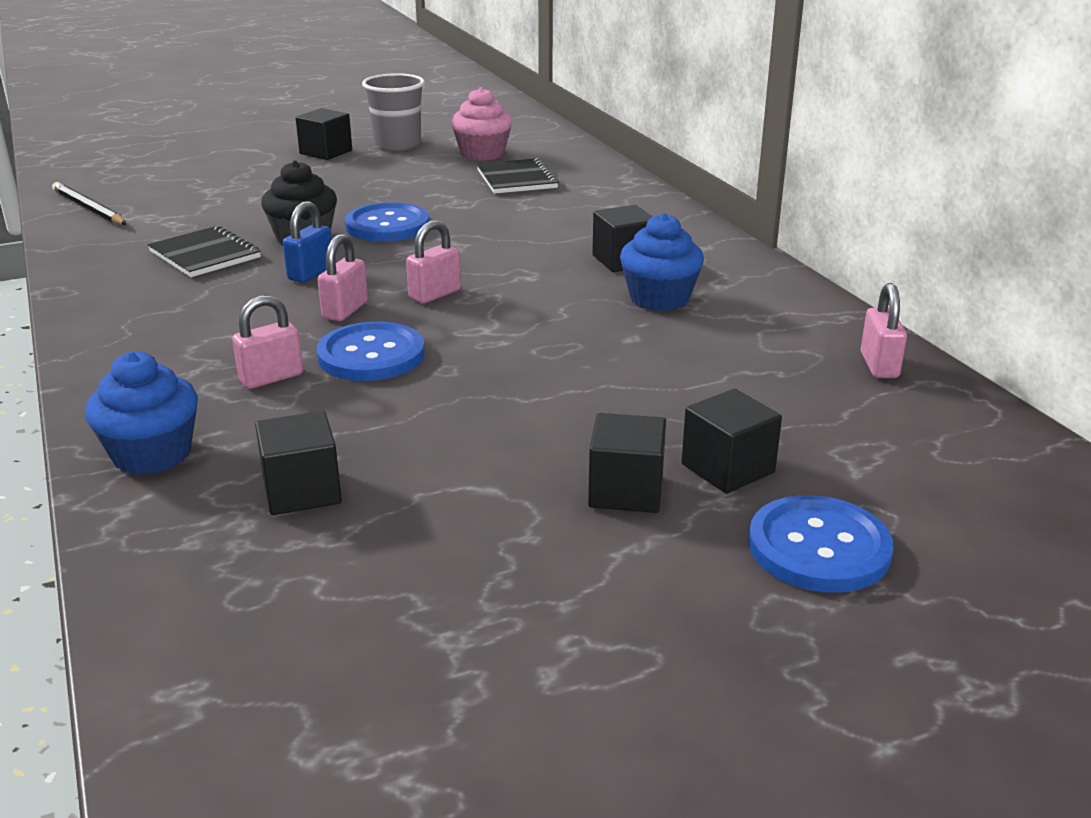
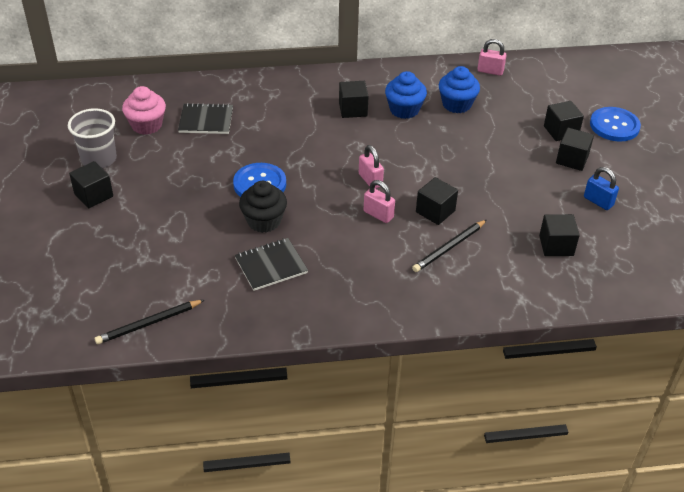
camera: 75 degrees left, 15 degrees up
(152, 454) = (516, 291): blue cupcake -> blue cupcake (456, 104)
(271, 378) = (449, 248): pink padlock -> black pencil
(311, 273) = (321, 222): blue padlock -> blue padlock (598, 201)
(371, 355) = (435, 211): blue button -> black cube

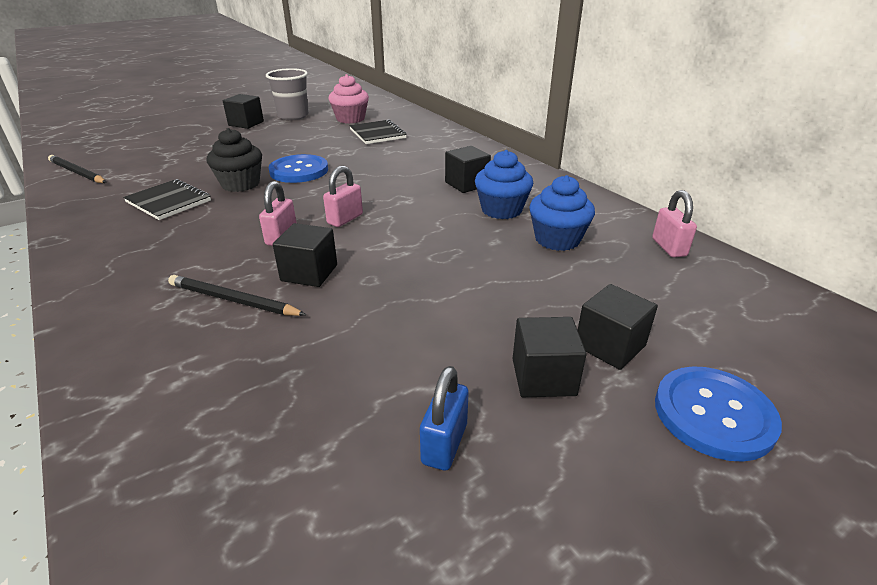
camera: 65 degrees right, 10 degrees down
(556, 245) = (277, 411): black cube -> none

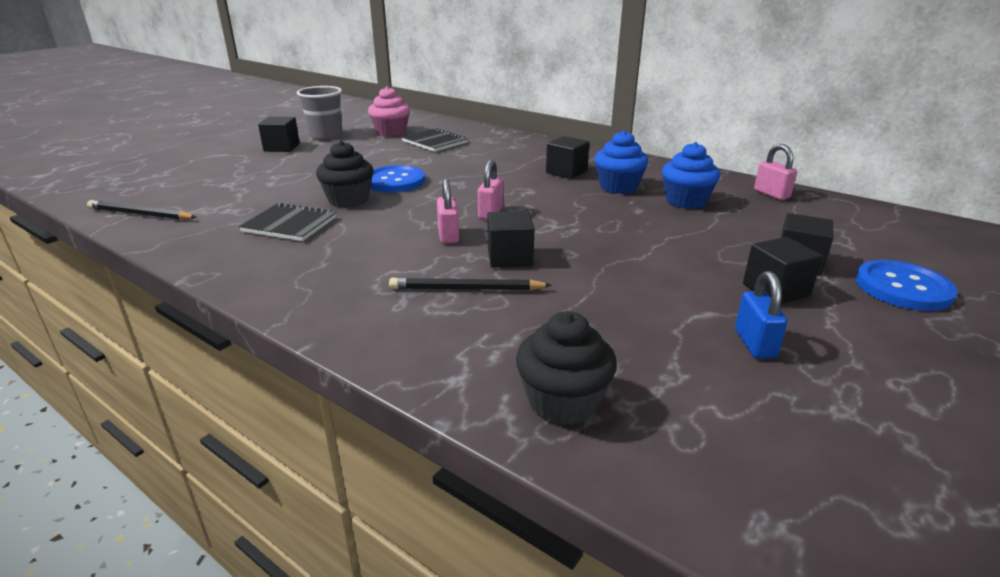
camera: 20 degrees left, 5 degrees down
(176, 457) = (563, 402): none -> black cupcake

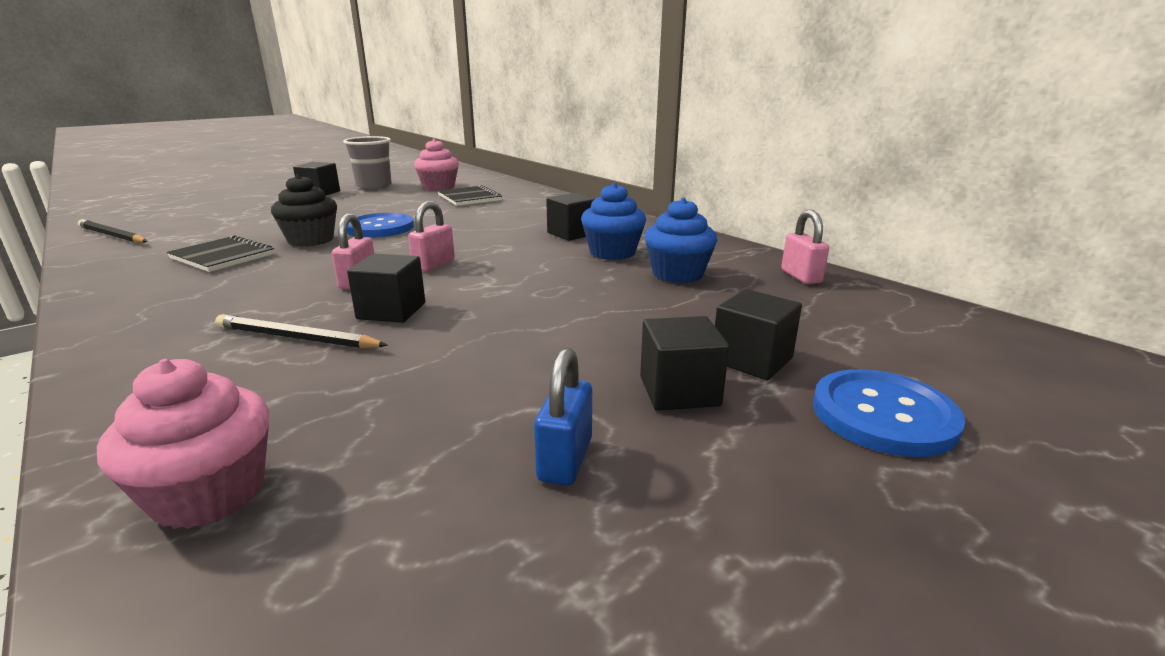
camera: 15 degrees right, 5 degrees down
(563, 402) = (209, 493): black cupcake -> pink cupcake

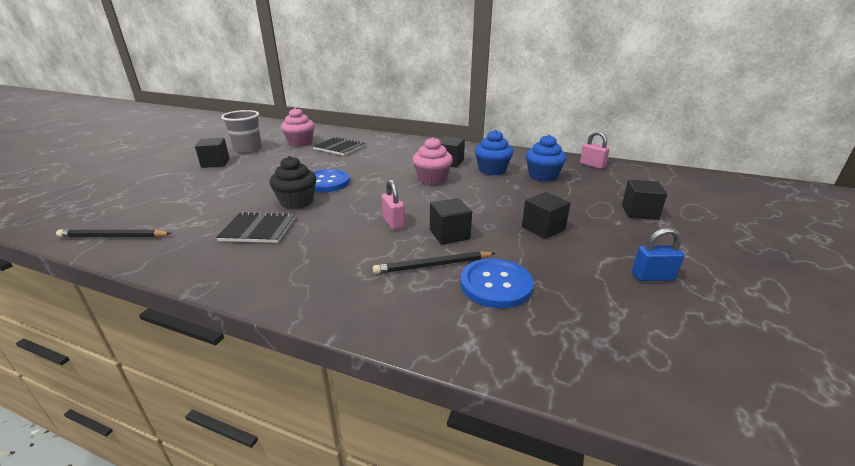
camera: 30 degrees left, 5 degrees up
(209, 493) = (558, 348): pink cupcake -> pink cupcake (432, 179)
(434, 265) = (414, 200): pink padlock -> none
(565, 460) = (652, 277): blue padlock -> blue padlock turned 75 degrees counterclockwise
(679, 391) = (639, 234): black cube -> black cube (543, 228)
(883, 415) = (710, 222): blue button -> blue button (495, 284)

